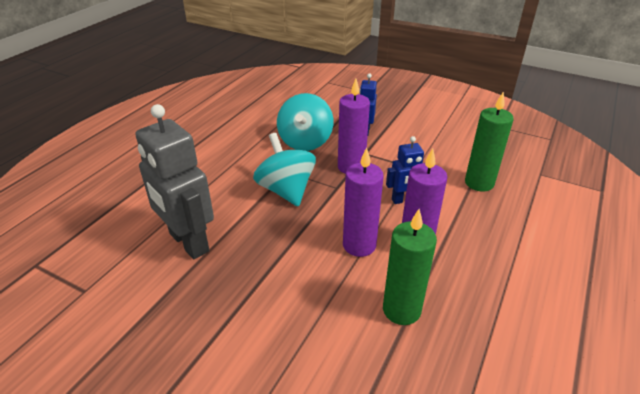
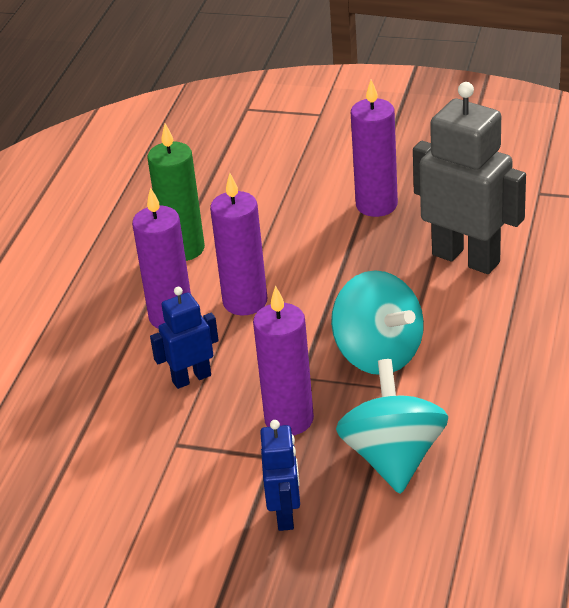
camera: 170 degrees right, 0 degrees up
(218, 315) = (376, 205): none -> purple candle
(479, 183) = (69, 436): green candle -> none

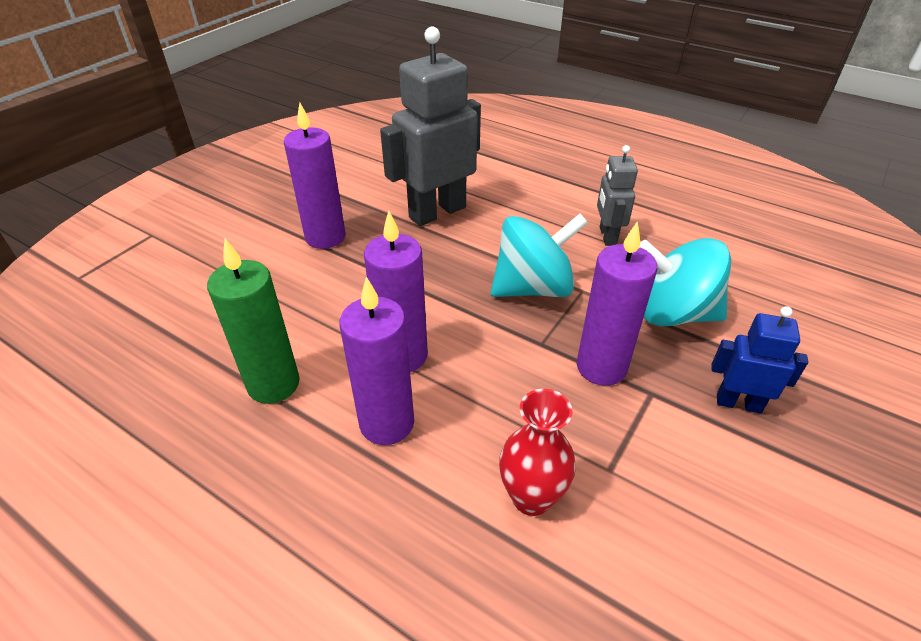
camera: 75 degrees left, 5 degrees up
(133, 407) = (531, 497): none -> red vase
(191, 378) = (504, 429): blue robot -> none
(504, 389) = (607, 236): none -> grey robot

